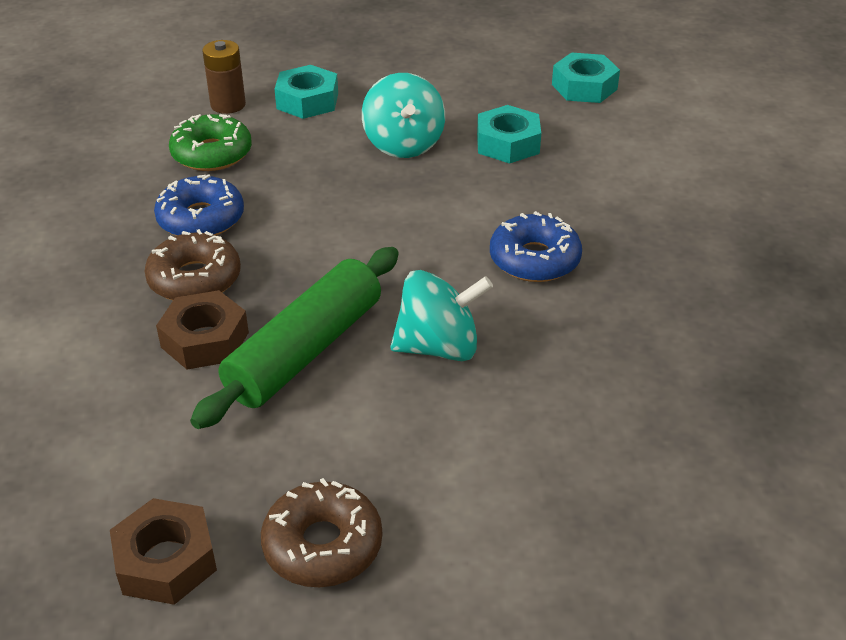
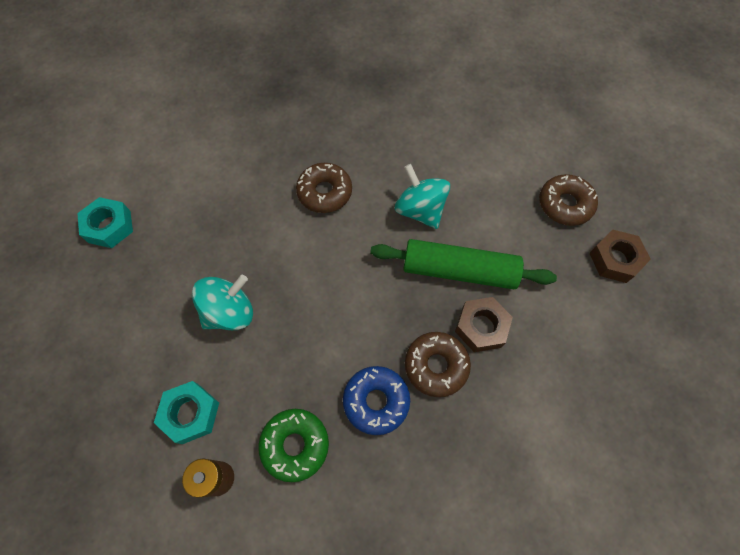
camera: 115 degrees left, 25 degrees up
(507, 143) = (205, 248): turquoise nut -> none
(534, 259) = (324, 192): blue donut -> brown donut

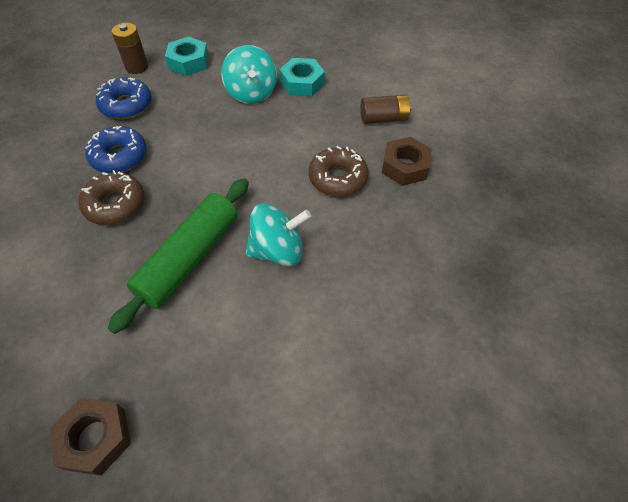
camera: 110 degrees right, 10 degrees down
(109, 226) = (365, 45): turquoise nut -> turquoise nut (302, 83)
(232, 178) = (383, 119): none -> brown battery
(295, 445) = (126, 105): green donut -> blue donut
(481, 327) = (122, 253): brown nut -> brown nut (405, 166)
(565, 204) = (203, 417): brown donut -> none

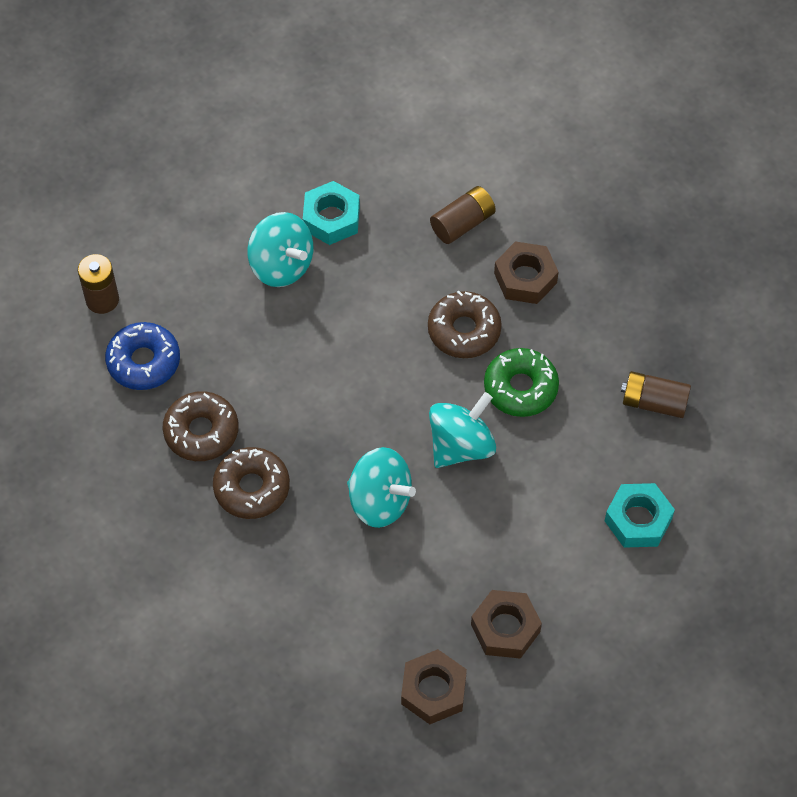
camera: 30 degrees left, 5 degrees up
(119, 156) = (201, 431): blue donut -> brown donut
(188, 62) = (162, 258): turquoise nut -> turquoise nut (638, 520)
(189, 258) = (380, 501): green rolling pin -> turquoise spinning top
(198, 418) = (505, 628): none -> brown nut
(351, 233) = (520, 388): none -> green donut
(452, 296) = (654, 402): none -> brown battery

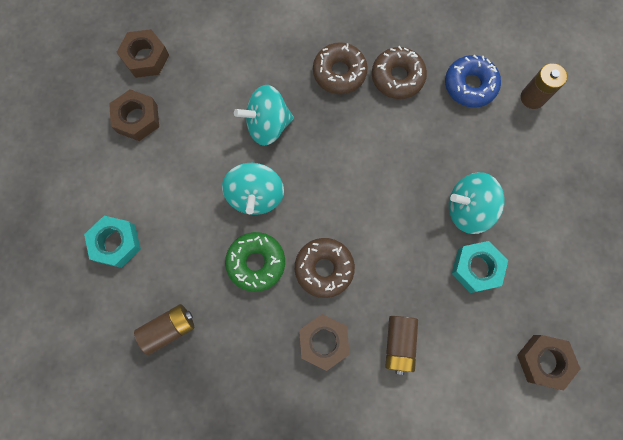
camera: 135 degrees right, 15 degrees up
(360, 115) = (544, 361): none -> brown nut

